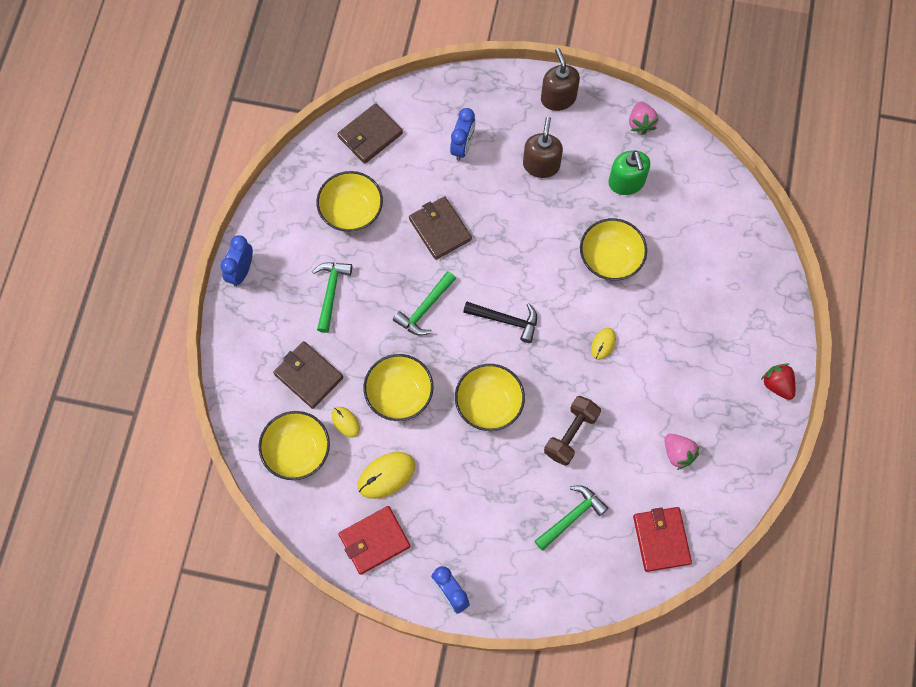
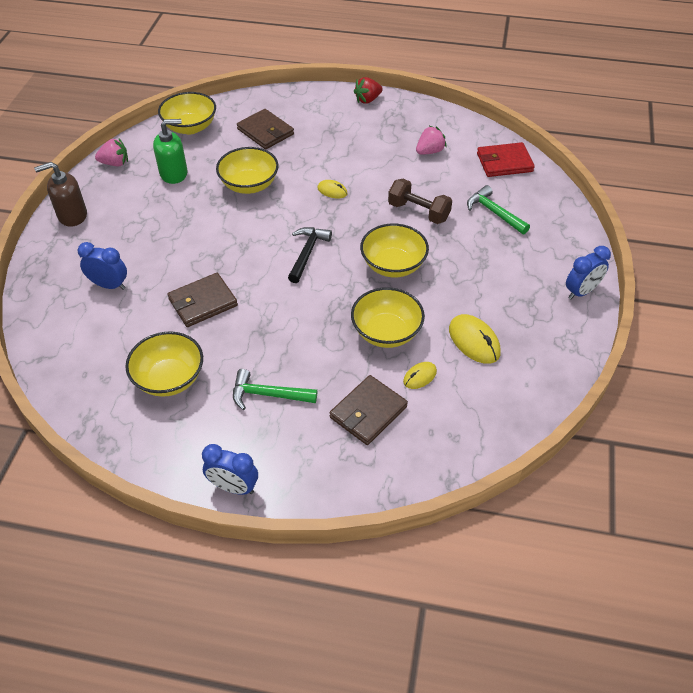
camera: 90 degrees left, 20 degrees down
(297, 451) = (457, 419): yellow bowl -> yellow bowl (190, 127)
(370, 135) = (75, 364): brown wallet -> brown wallet (265, 132)
(374, 540) = (543, 349): red wallet -> none
(425, 308) = (291, 313): green hammer -> none
(541, 165) = (144, 228): brown soap dispenser -> none

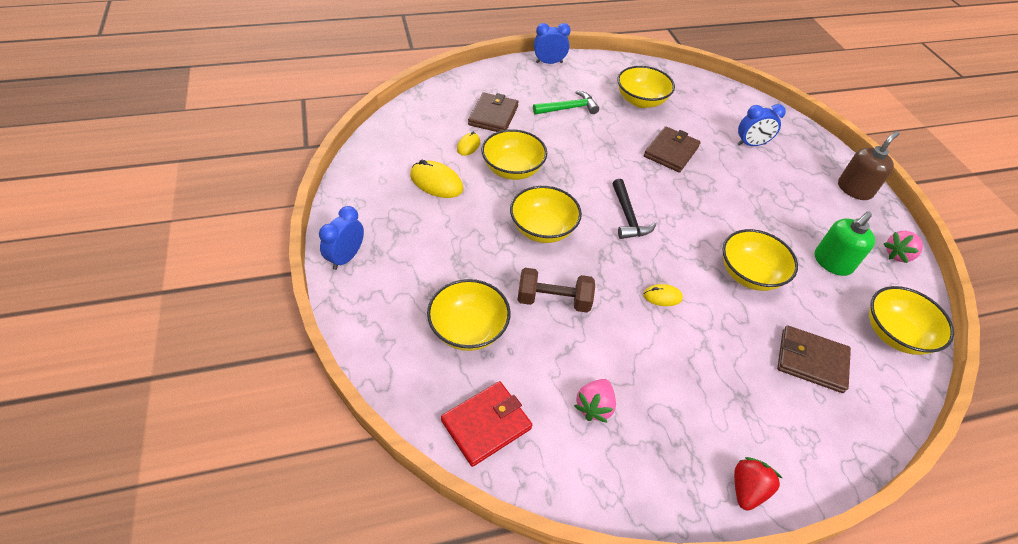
camera: 150 degrees right, 0 degrees up
(494, 212) = (468, 329): green hammer -> yellow bowl

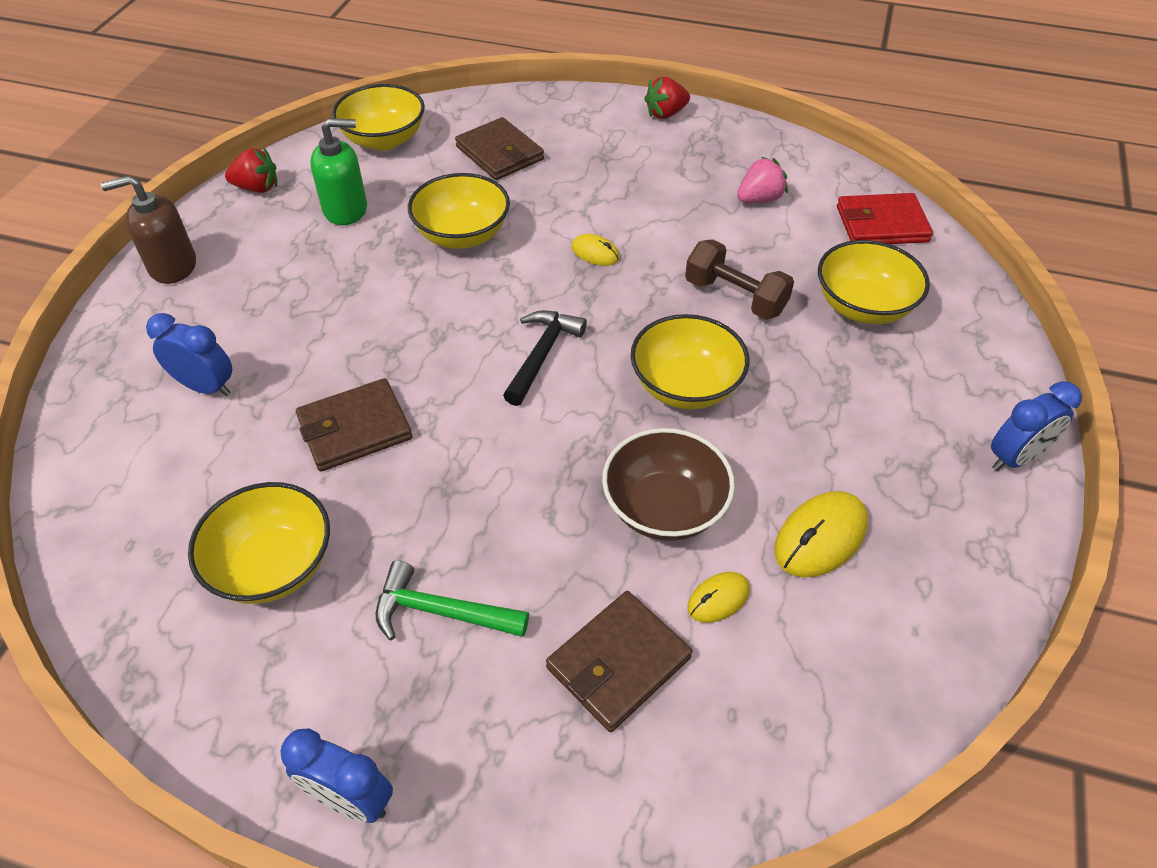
camera: 145 degrees left, 0 degrees up
(436, 182) = (820, 537): yellow mouse -> yellow mouse turned 75 degrees clockwise
(512, 169) = (664, 508): yellow bowl -> brown bowl
(897, 255) = (257, 188): pink strawberry -> red strawberry

